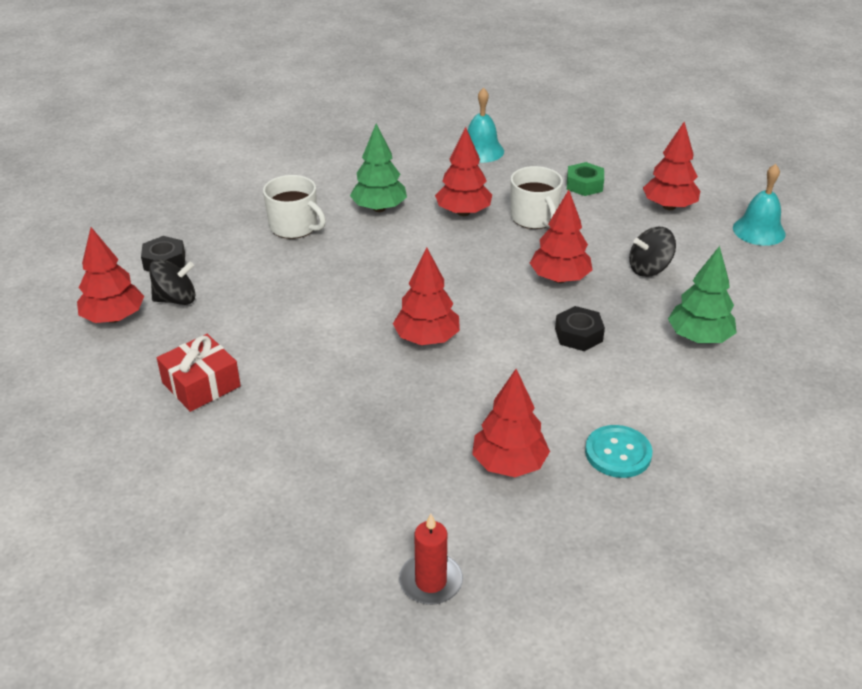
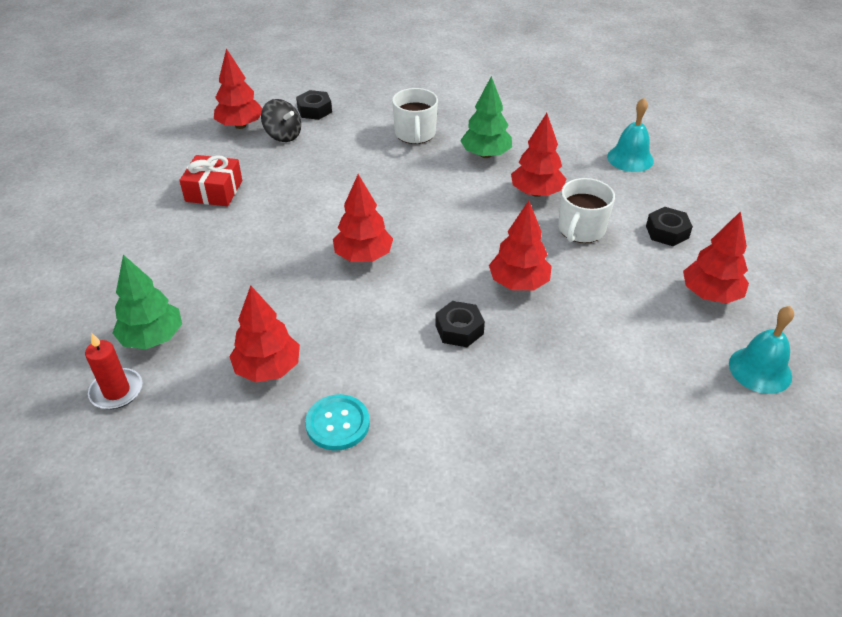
camera: 50 degrees right, 5 degrees up
(584, 185) = (667, 232): green nut -> black nut
(649, 269) = (600, 326): black spinning top -> none
(699, 338) = (541, 403): green tree -> green tree (152, 338)

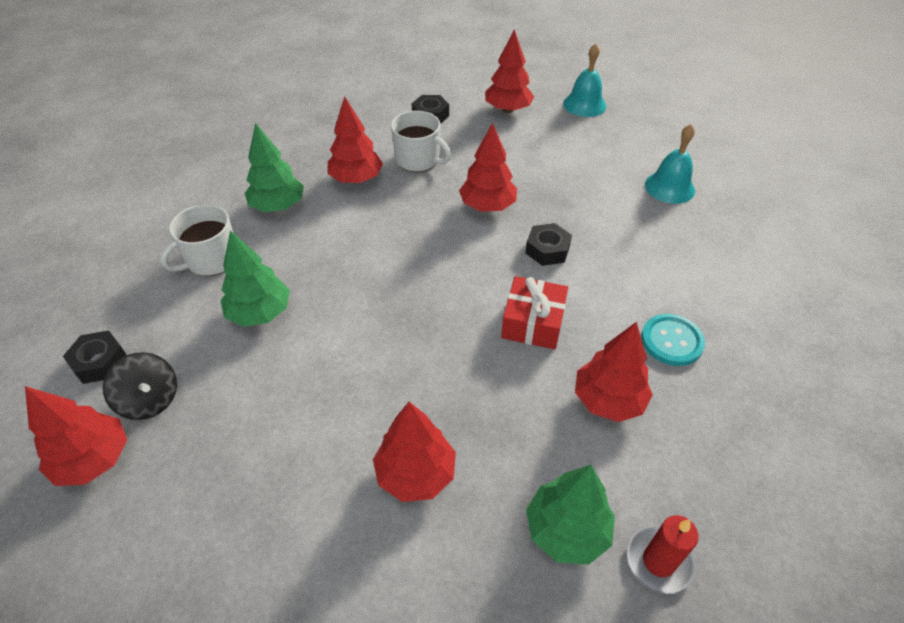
camera: 85 degrees left, 5 degrees up
(214, 191) = (263, 484): red gift -> red gift (533, 322)
(283, 135) = (150, 400): black spinning top -> black spinning top turned 90 degrees clockwise
(361, 166) = (260, 313): none -> green tree
(363, 256) = (434, 315): red tree -> red tree (415, 473)
(415, 134) = (211, 259): white mug -> white mug turned 135 degrees clockwise
(630, 158) = (320, 116): turquoise bell -> turquoise bell (669, 187)

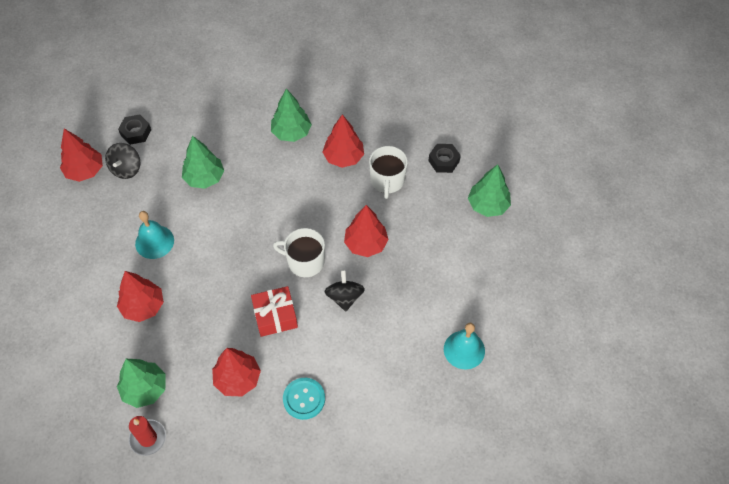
camera: 60 degrees right, 10 degrees up
(211, 259) = (229, 130): white mug -> white mug (305, 261)
(508, 109) = (488, 205): red tree -> green tree
(547, 250) = (344, 297): black nut -> black spinning top
(584, 104) = (534, 253): turquoise bell -> turquoise bell (154, 242)

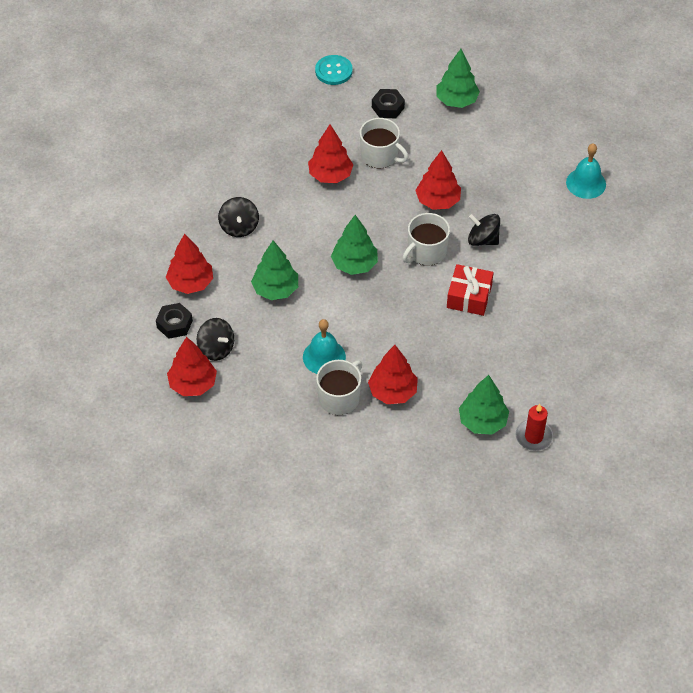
camera: 60 degrees left, 5 degrees down
(119, 272) = (339, 398): none -> white mug
(237, 379) = (515, 349): red tree -> red tree (190, 283)
(253, 125) = (239, 227): none -> black spinning top
(291, 132) = (271, 201): green tree -> green tree (354, 264)
(304, 399) = (564, 310): turquoise button -> turquoise button (333, 71)

